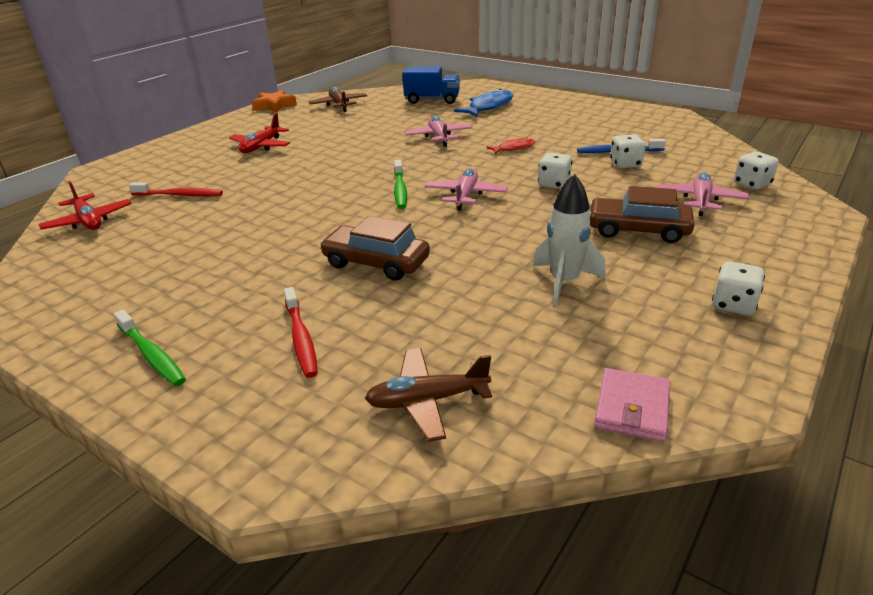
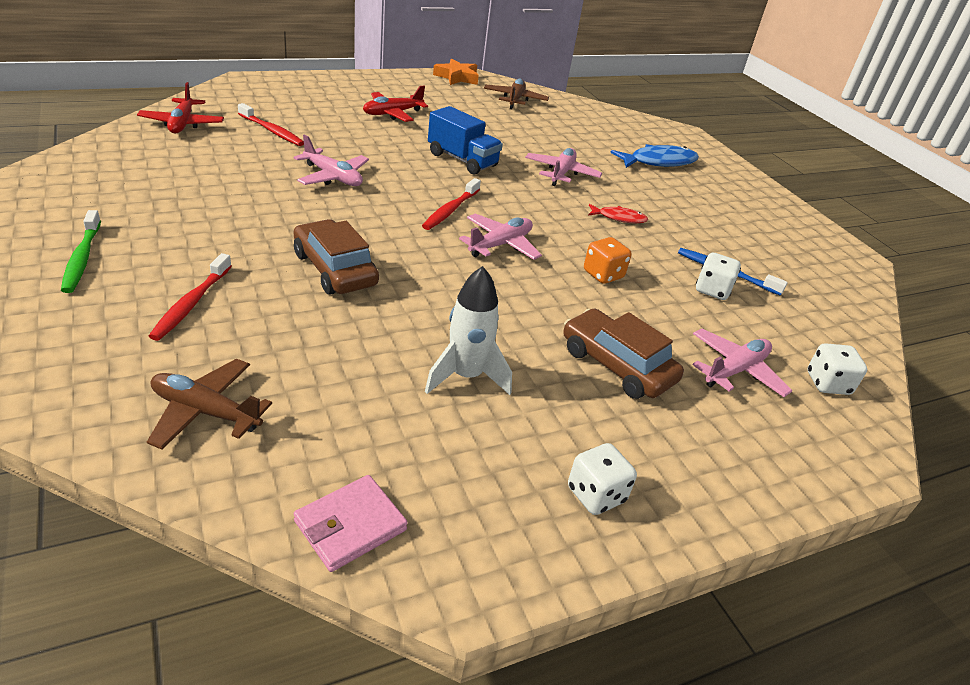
camera: 25 degrees right, 5 degrees up
(280, 205) = (333, 177): none -> pink plane
(400, 190) = (450, 210): green toothbrush -> red toothbrush
(432, 100) = (611, 131): blue truck -> blue truck (462, 160)
(554, 184) = (603, 275): white dice -> orange dice

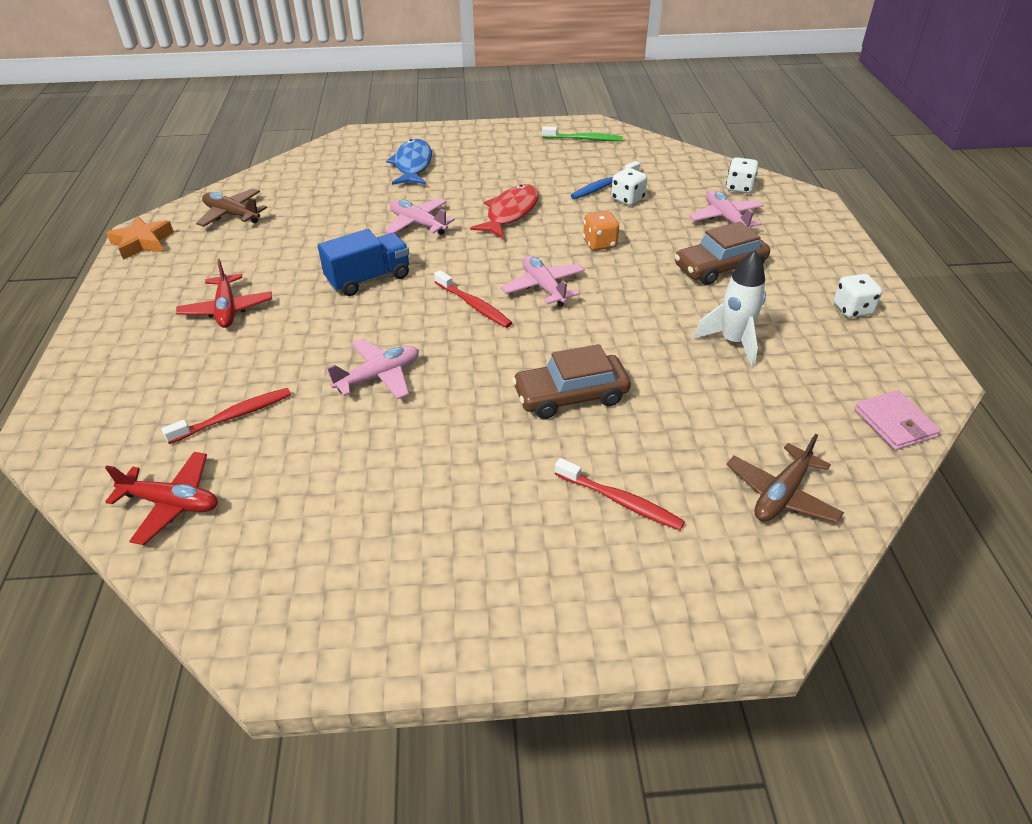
camera: 65 degrees left, 5 degrees up
(82, 258) = (520, 595): green toothbrush -> green toothbrush (584, 139)
(619, 218) = (510, 213): red fish -> red fish, size x1.77

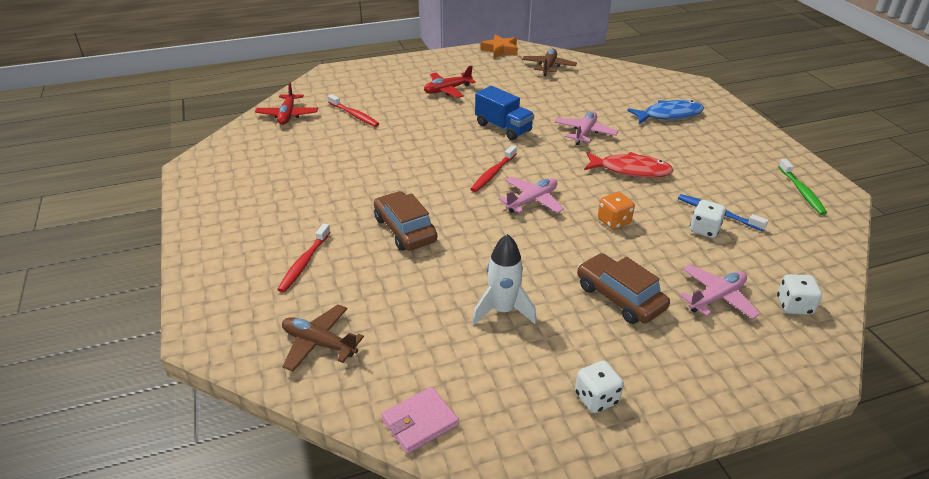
camera: 75 degrees right, 5 degrees down
(378, 376) = (402, 151): pink plane -> none

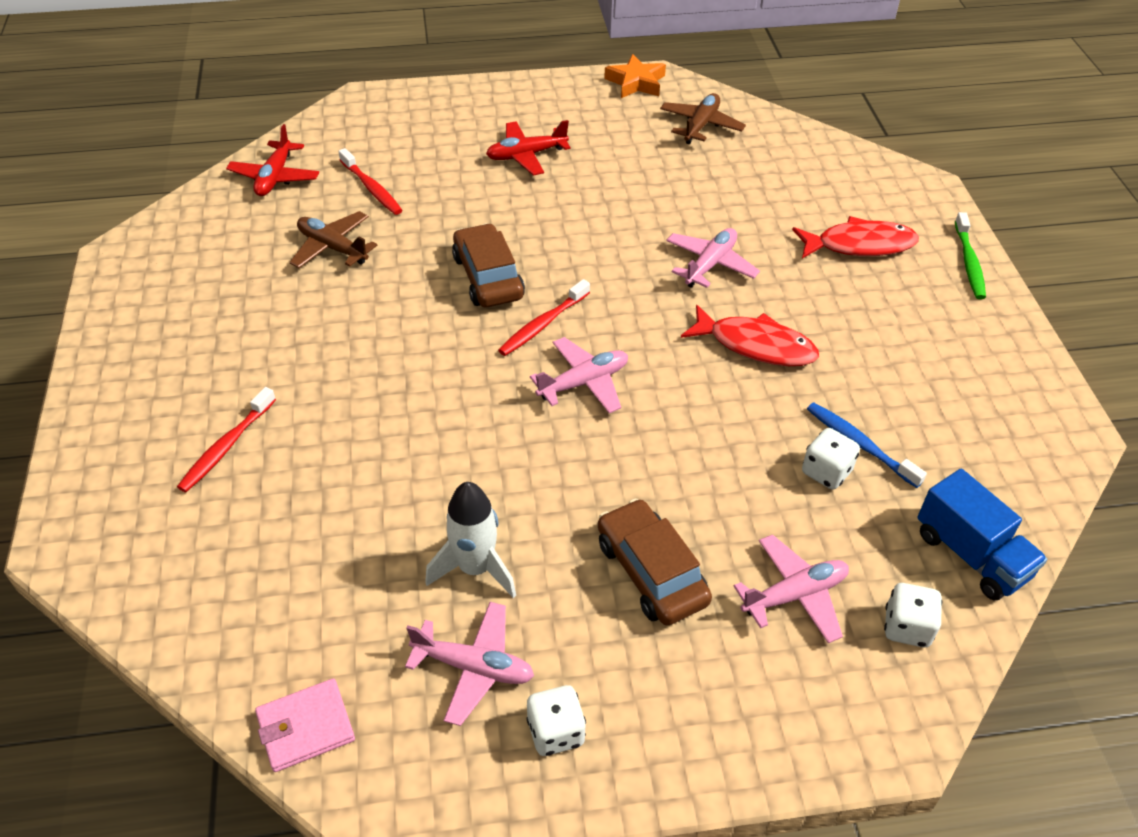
camera: 10 degrees right, 10 degrees up
(319, 343) = (210, 582): brown plane -> brown plane (333, 248)
(405, 230) = (382, 409): brown car -> brown car (488, 277)
(503, 128) = (587, 239): blue truck -> blue truck (971, 555)
(524, 368) = (473, 667): none -> pink plane
(614, 221) = (693, 437): orange dice -> none
(669, 115) = (859, 245): blue fish -> red fish
(801, 191) = (1012, 422): green toothbrush -> green toothbrush (969, 262)

